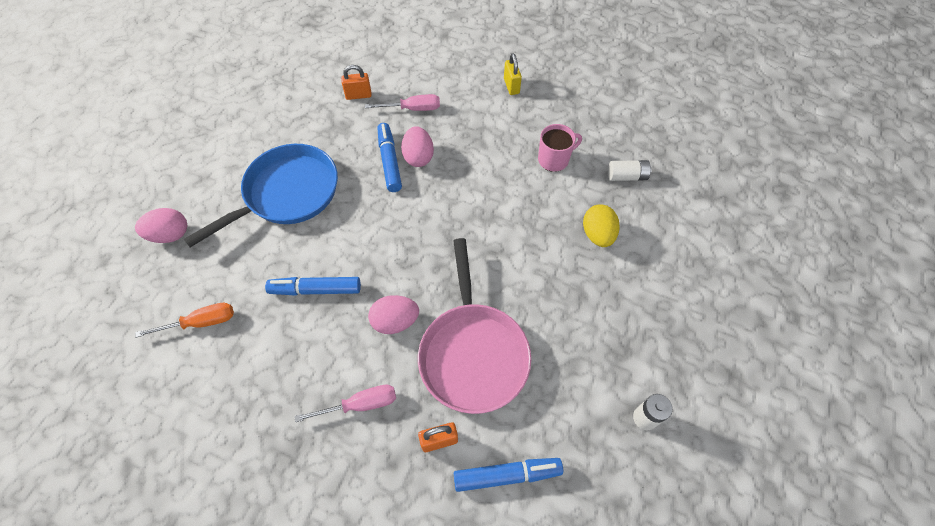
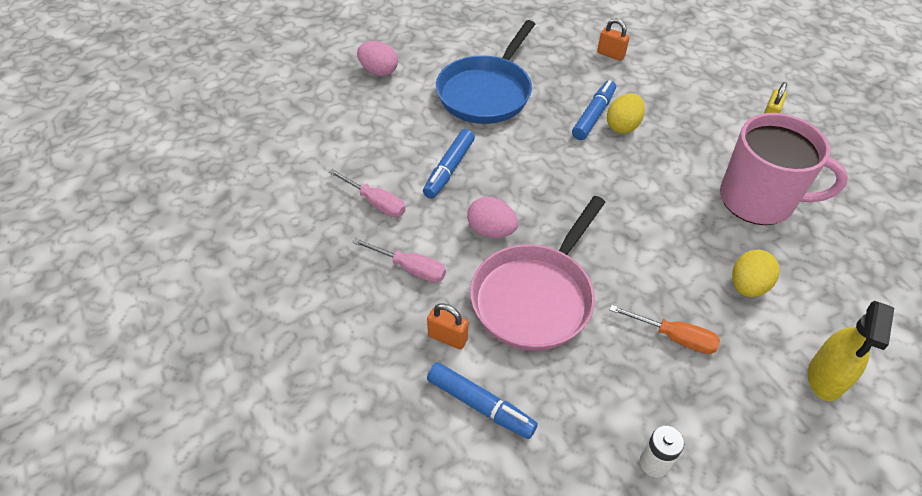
camera: 40 degrees right, 10 degrees down
(201, 322) = (348, 139): orange screwdriver -> orange screwdriver (674, 337)
(287, 194) = (486, 92): blue pan -> blue pan turned 120 degrees clockwise
(315, 289) = (449, 169): blue marker -> blue marker turned 105 degrees counterclockwise
(413, 109) = (651, 88): pink screwdriver -> pink screwdriver (375, 202)
(418, 157) = (622, 126): pink egg -> yellow egg
(554, 159) = (758, 200): pink mug -> pink mug, size x1.97
(626, 176) = (829, 258): white battery -> none
(688, 269) = (825, 378): none -> yellow spray bottle

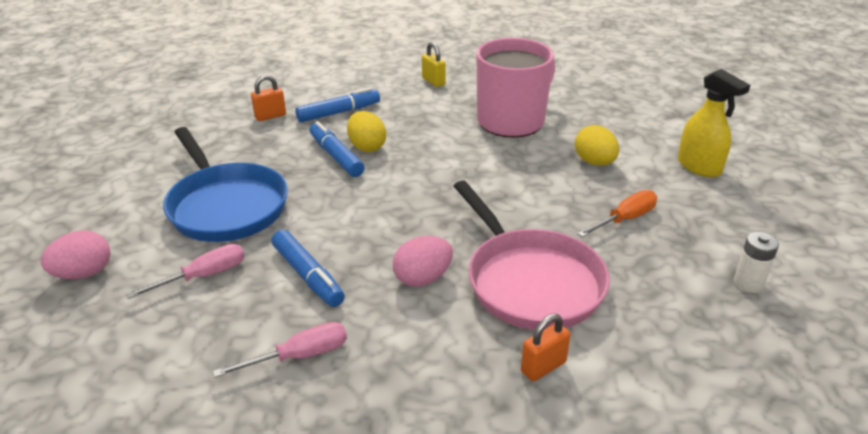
camera: 60 degrees left, 15 degrees down
(410, 268) = (426, 362): pink screwdriver -> pink screwdriver (204, 276)
(480, 405) = (642, 374): blue marker -> blue marker (339, 112)

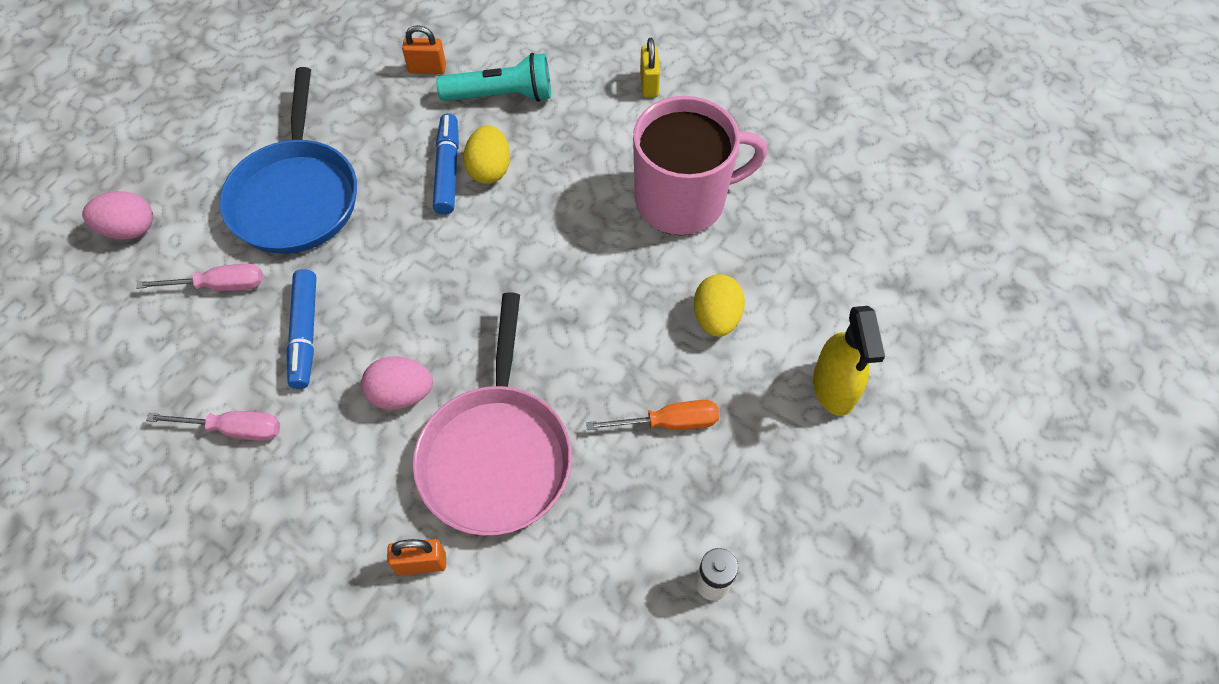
camera: 30 degrees right, 25 degrees up
(339, 112) = (502, 95): blue marker -> turquoise flashlight

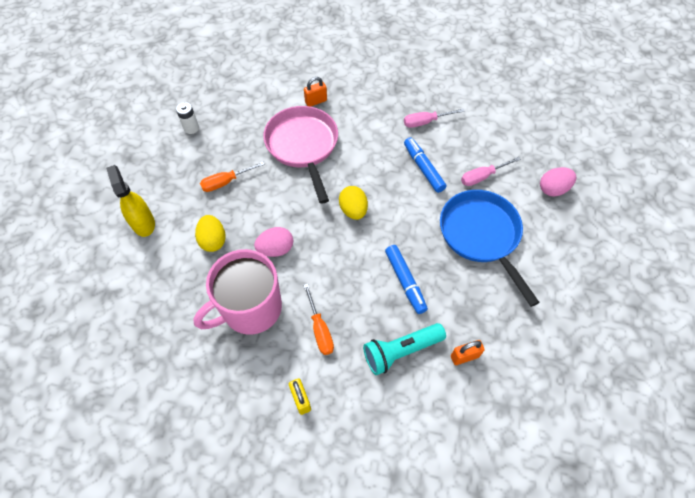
camera: 160 degrees right, 0 degrees up
(401, 394) = (360, 157): pink egg -> pink egg (276, 249)
(489, 169) = (380, 290): yellow egg -> yellow egg (353, 210)
(595, 148) = (320, 329): none -> orange screwdriver

